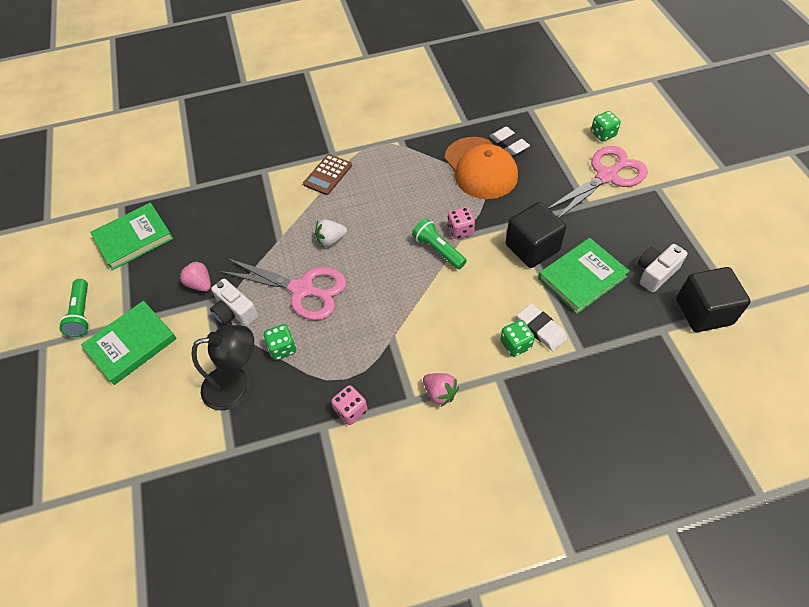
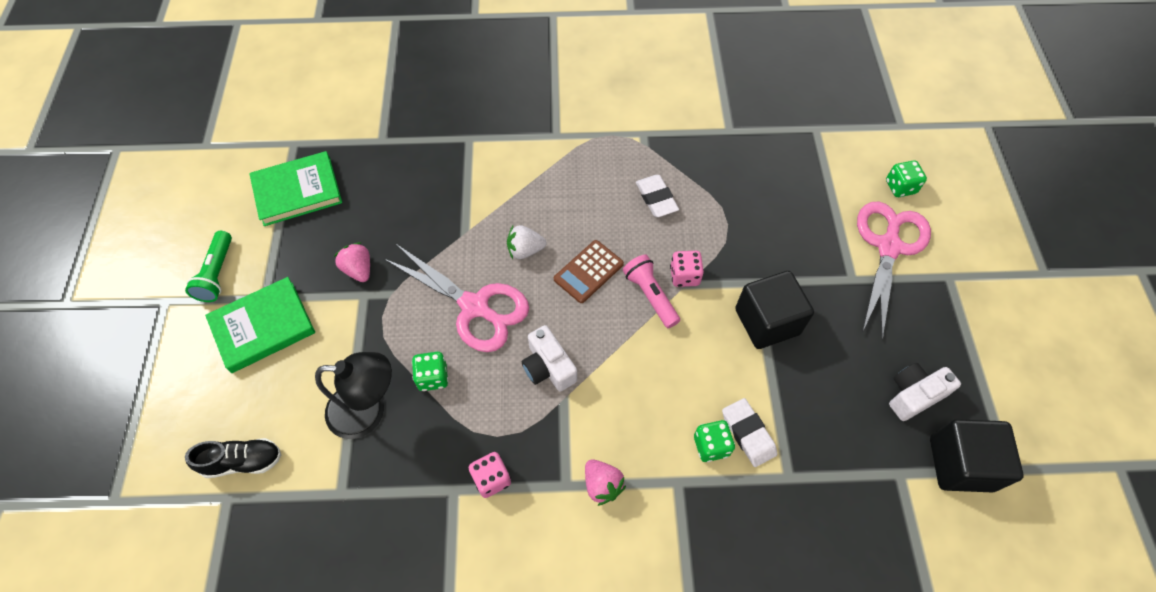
camera: 10 degrees right, 5 degrees up
(141, 449) = (242, 461): none -> black shoe
(235, 312) = (389, 316): white camera -> white camera (548, 367)
(327, 175) = (543, 162): brown calculator -> brown calculator (588, 271)
(438, 250) = (650, 295): green flashlight -> pink flashlight
(480, 168) = (732, 198): orange cap -> none
(509, 143) = (776, 172): white eraser -> white eraser (656, 198)
(582, 278) = (818, 378): green book -> none
(606, 176) = (888, 247): pink scissors -> pink scissors turned 45 degrees counterclockwise

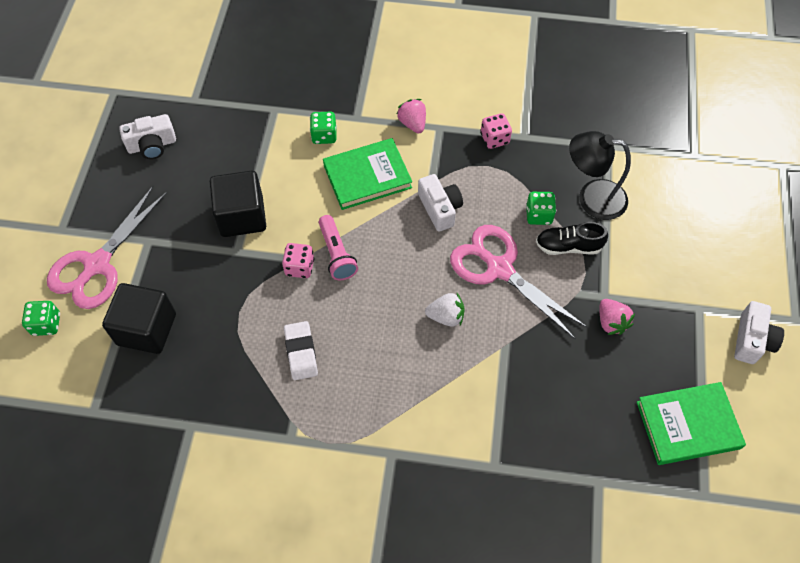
camera: 170 degrees left, 0 degrees up
(217, 274) = (752, 340): green flashlight -> white camera
(242, 461) = (688, 177): black shoe -> black shoe (568, 246)
(263, 327) = (695, 280): green book -> green book (367, 176)
(588, 271) = (388, 285): brown calculator -> none
(748, 433) = (293, 139): white eraser -> none
(960, 464) = (146, 99): black cube -> black cube (147, 329)

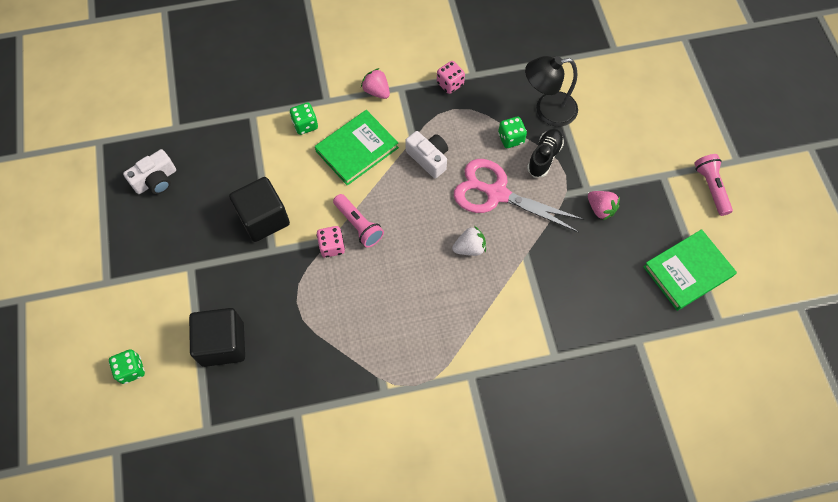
camera: 20 degrees left, 5 degrees up
(97, 265) = (154, 302): pink scissors -> none
(301, 352) = (363, 318): white eraser -> none
(568, 246) = (544, 157): black shoe -> black shoe turned 135 degrees clockwise
(752, 340) = (710, 187): white camera -> pink flashlight

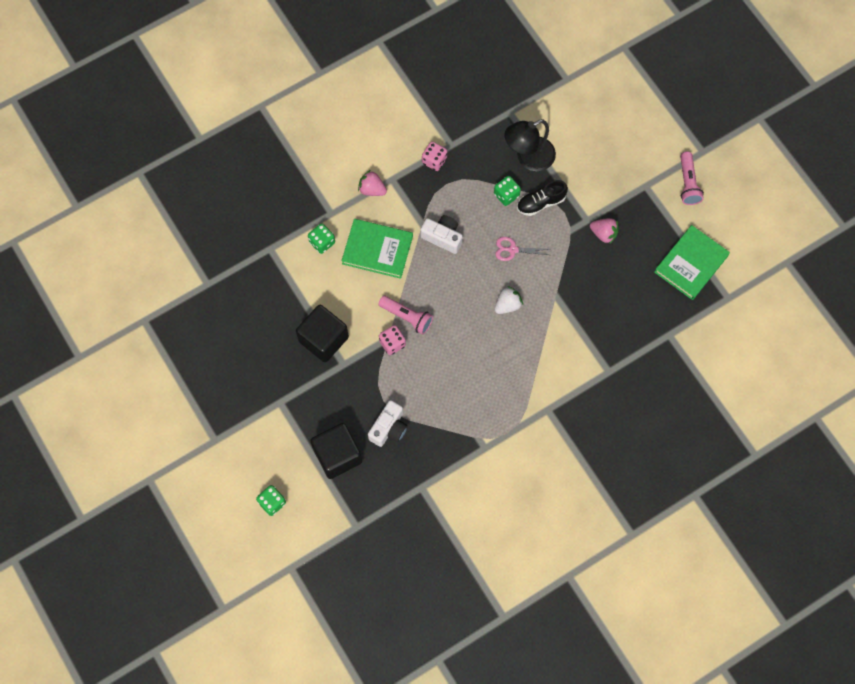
camera: 20 degrees left, 5 degrees up
(156, 180) = (213, 338): white camera -> white camera (389, 428)
(357, 149) = (377, 250): green book -> green book turned 75 degrees clockwise
(497, 194) = (512, 249): pink scissors -> pink scissors, size x0.48
(544, 157) = (541, 203): black shoe -> black shoe turned 120 degrees counterclockwise
(710, 187) = (688, 183): pink flashlight -> pink flashlight turned 150 degrees counterclockwise

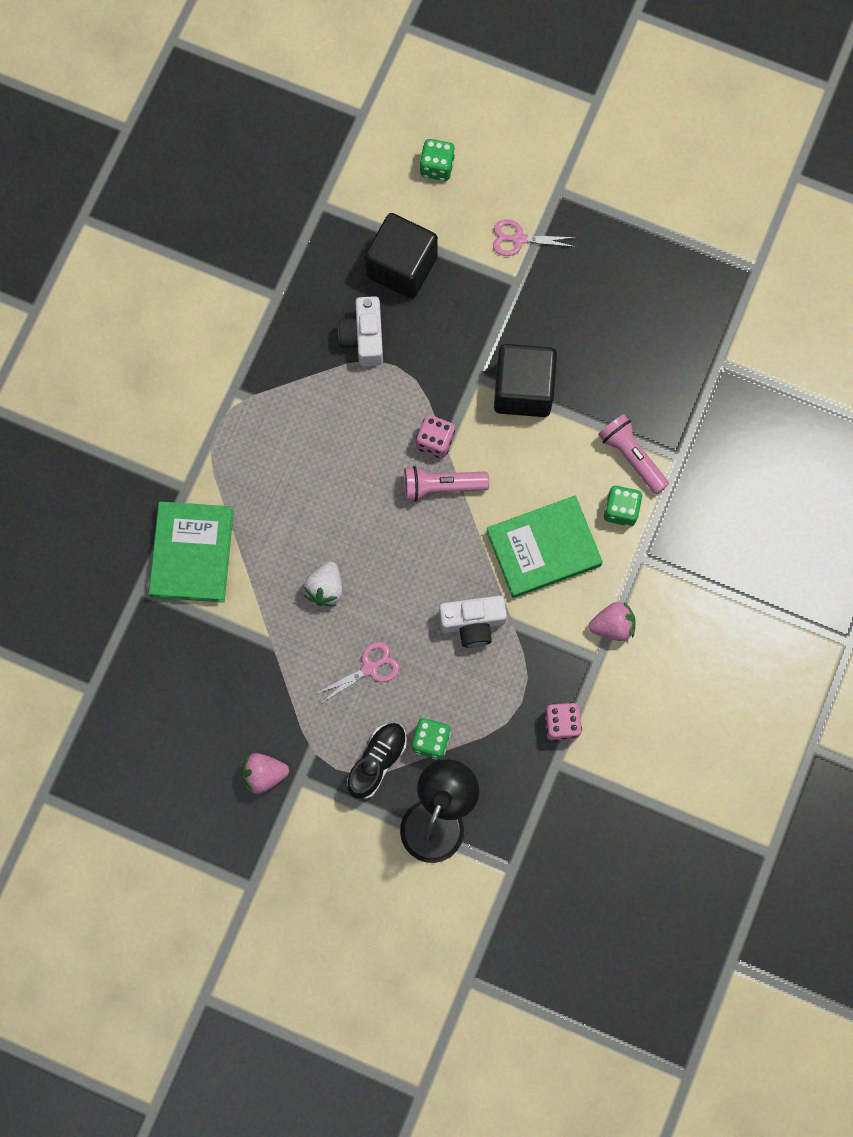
camera: 145 degrees right, 5 degrees up
(259, 426) = (519, 239): none -> pink scissors
(688, 183) = (194, 931): pink flashlight -> pink flashlight (631, 457)
(691, 264) = (119, 811): green book -> green book (192, 553)

